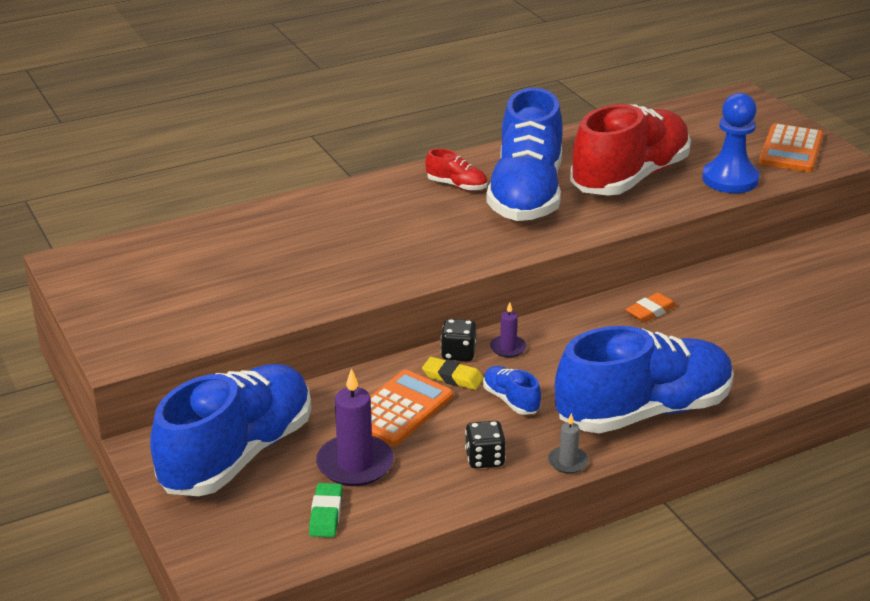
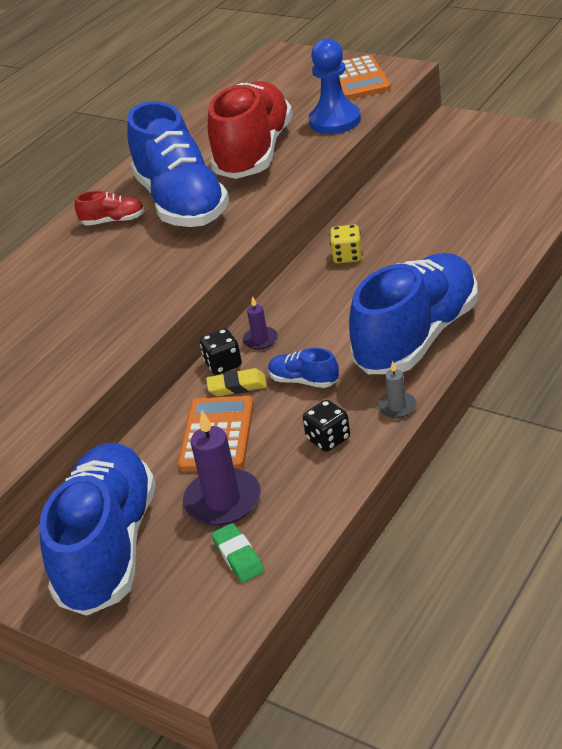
camera: 25 degrees left, 5 degrees up
(650, 311) = (347, 256): orange eraser -> yellow dice

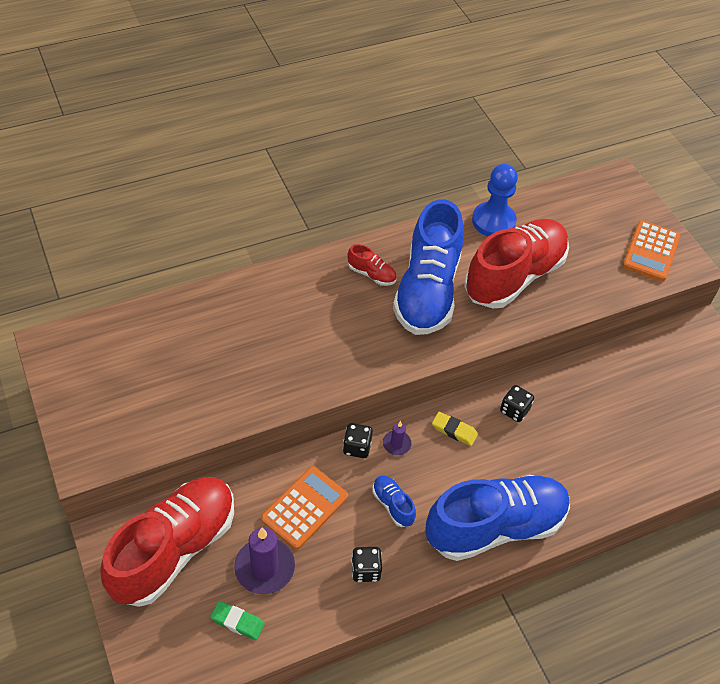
camera: 25 degrees right, 15 degrees up
(108, 548) = (174, 549): blue shoe -> red shoe
(237, 386) = (349, 474): yellow eraser -> yellow eraser (454, 431)
(238, 556) = (237, 622): green eraser -> green eraser turned 75 degrees counterclockwise
(335, 121) = (596, 285): blue pawn -> blue pawn (493, 221)
(347, 256) = (514, 410): yellow dice -> black dice
(397, 407) = (429, 579): grey candle -> none

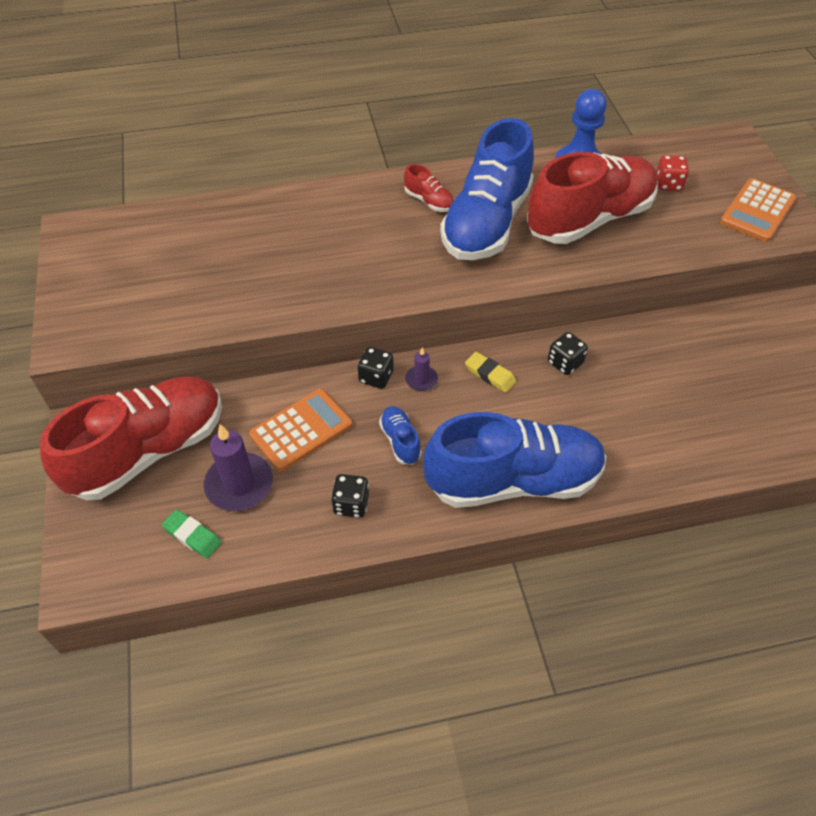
camera: 15 degrees right, 0 degrees up
(573, 232) = (668, 184): none -> red dice

